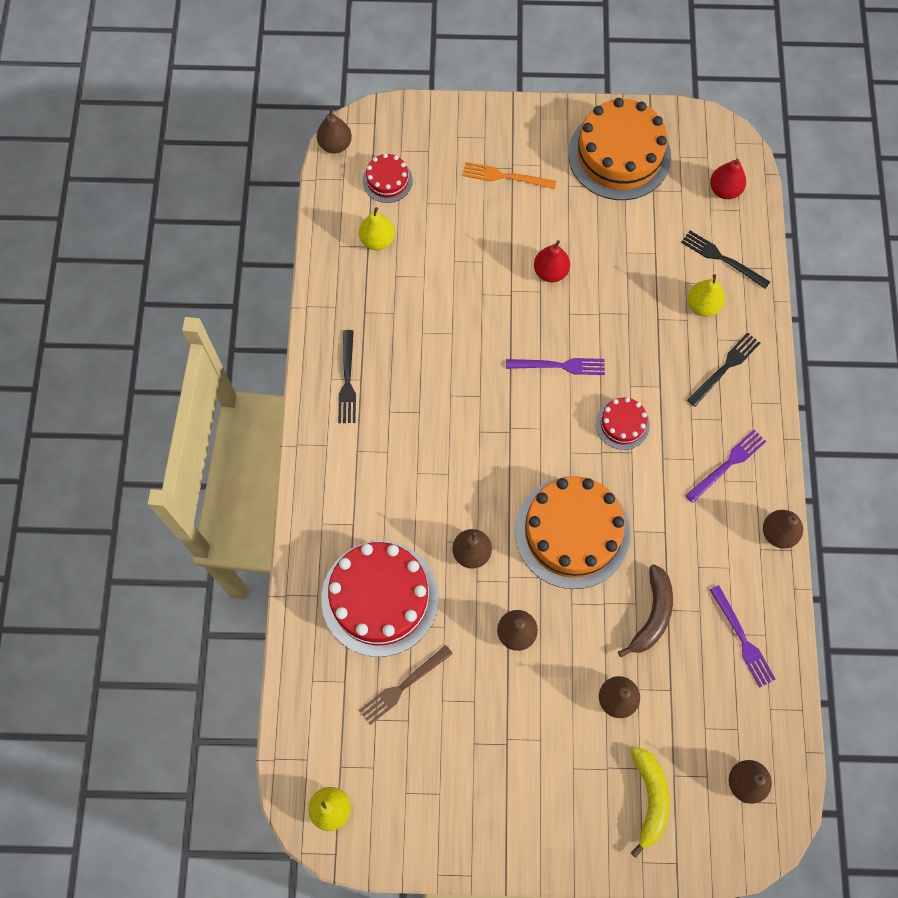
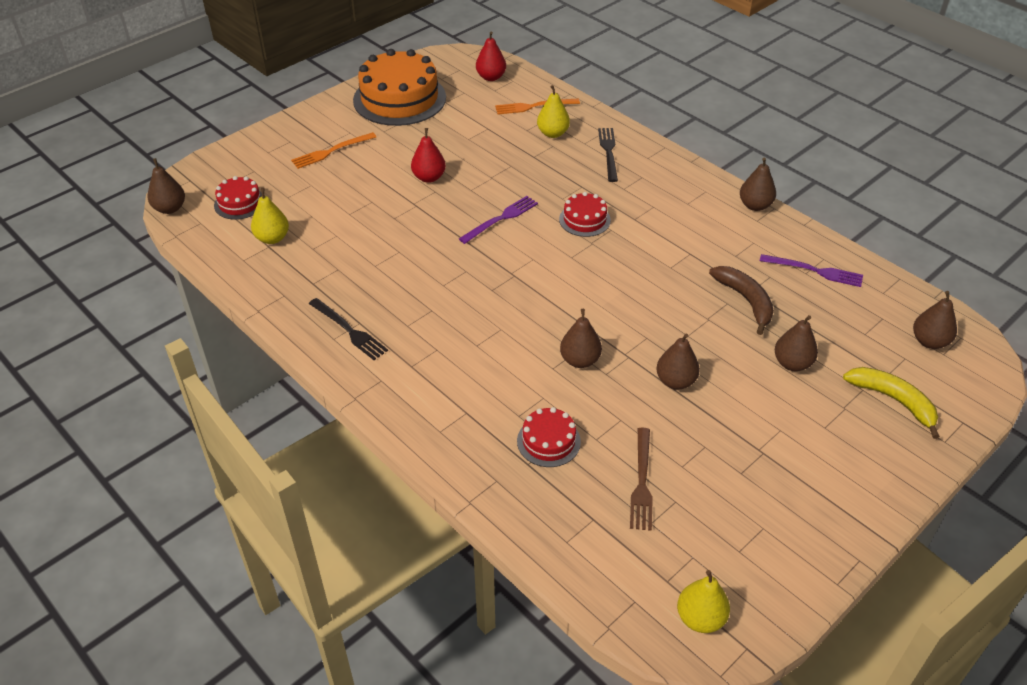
camera: 45 degrees left, 25 degrees down
(380, 598) = (548, 441): red cake -> red cake, size x0.48
(572, 532) = (632, 297): orange cake -> none
(722, 258) = (534, 106): black fork -> orange fork
(727, 464) = (677, 194): purple fork -> none

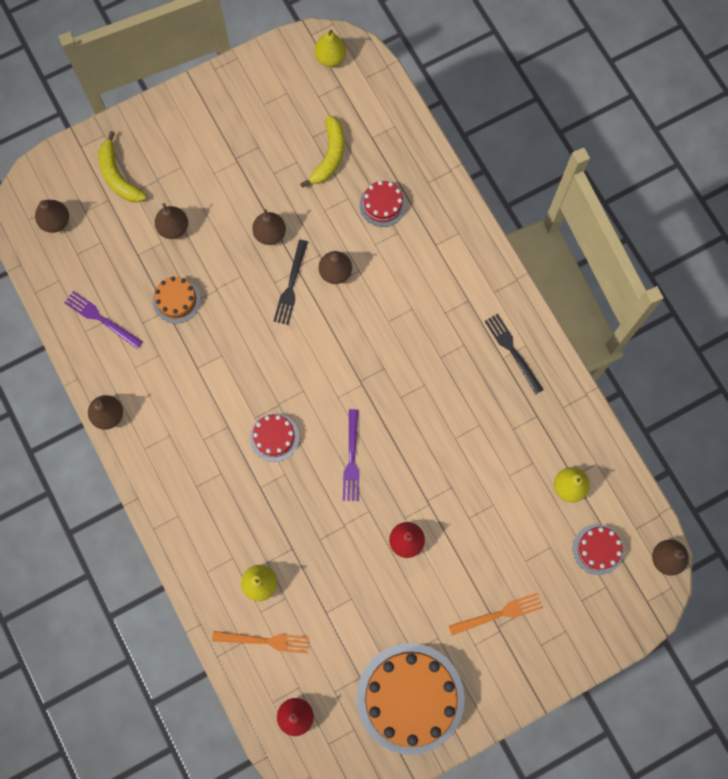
camera: 165 degrees left, 30 degrees up
(501, 219) = (351, 459): purple fork -> purple fork turned 60 degrees counterclockwise
(608, 152) = (214, 535): black fork -> black fork (291, 285)
(641, 482) = (329, 156): brown fork -> yellow banana
(746, 301) = (176, 300): brown banana -> orange cake

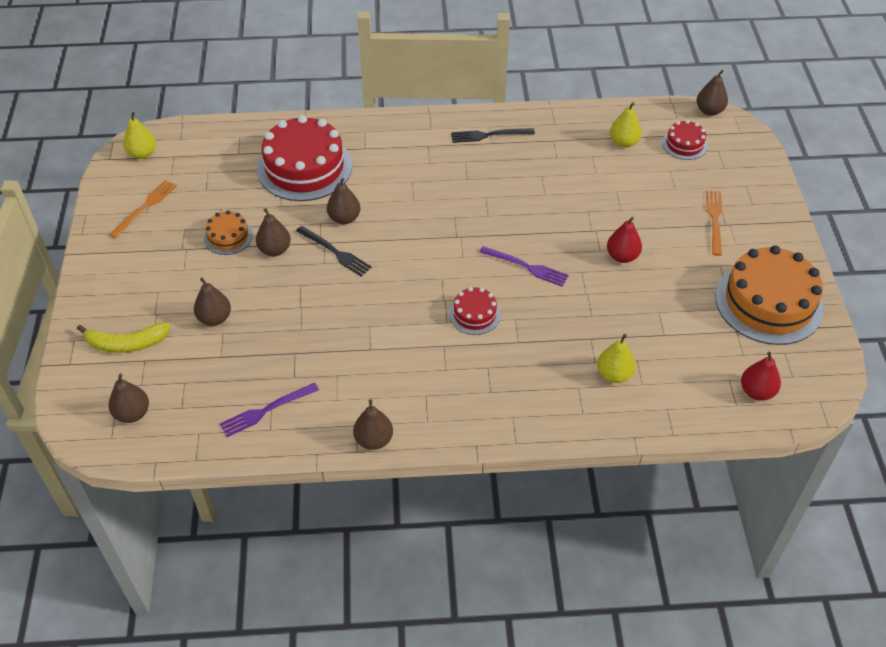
camera: 65 degrees left, 25 degrees down
(176, 300) = (290, 341): orange cake -> orange cake (228, 236)
(265, 641) = (673, 390): orange fork -> orange fork (145, 207)
(329, 156) = (233, 185): yellow banana -> none
(383, 204) = (304, 167): red cake -> red cake, size x2.07

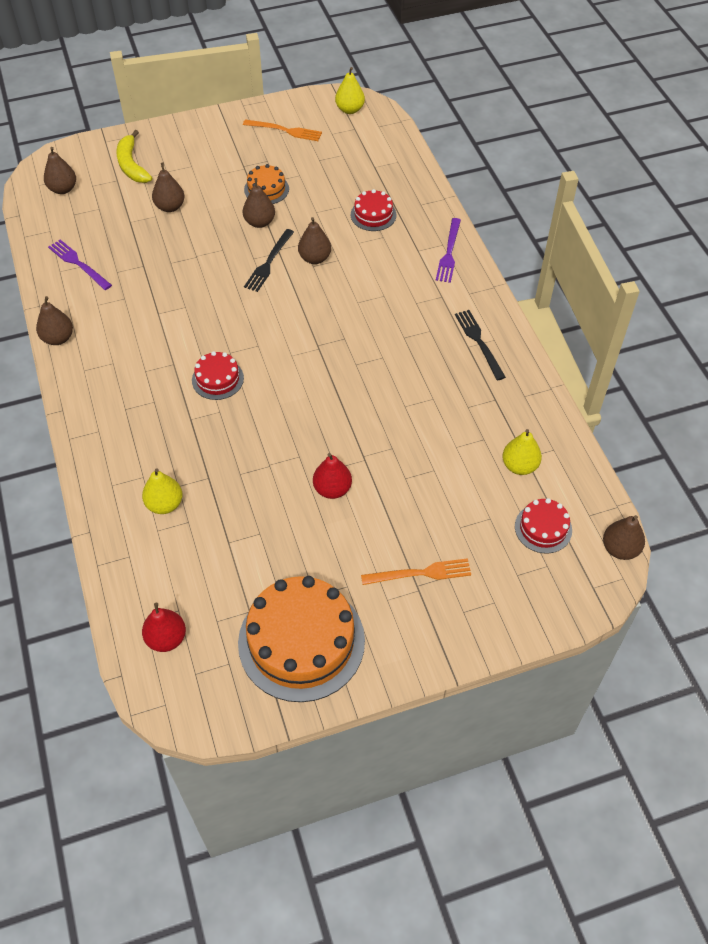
camera: 75 degrees right, 5 degrees up
(304, 167) = (373, 215): red cake -> red cake, size x0.48
(526, 267) = (292, 408): purple fork -> purple fork (449, 253)

